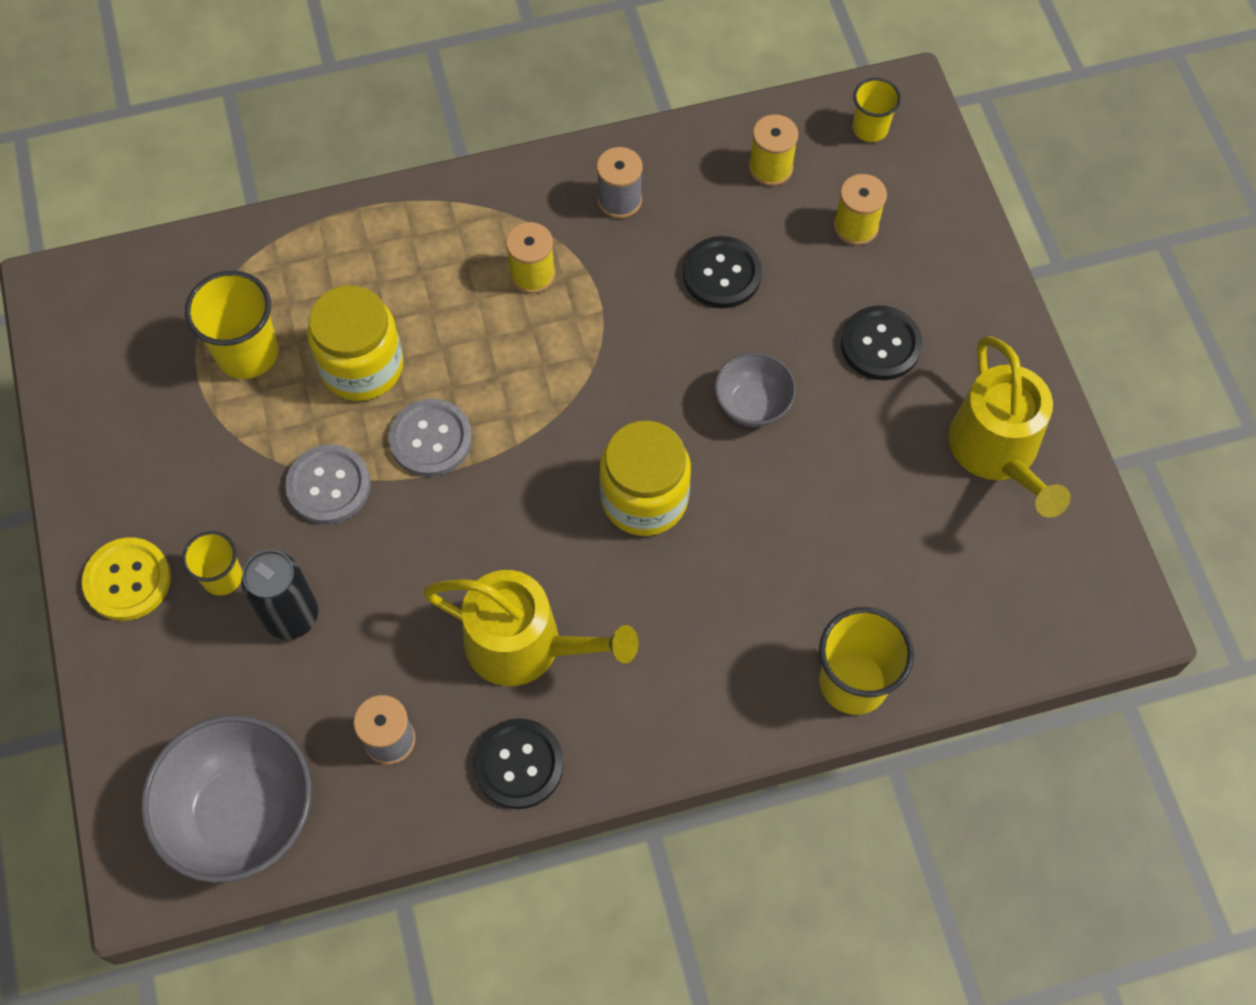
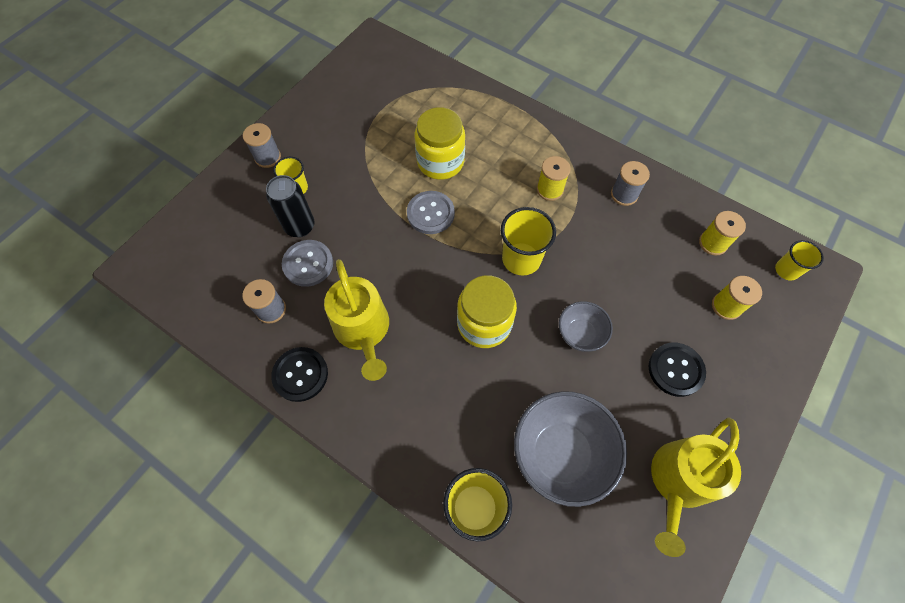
camera: 50 degrees right, 0 degrees up
(127, 580) = (268, 157): yellow button -> grey spool
(243, 814) = (192, 279): grey bowl -> grey bowl (561, 454)
(247, 353) = (407, 119): yellow cup -> yellow cup (521, 259)
(328, 486) = (373, 193): grey button -> grey button (308, 264)
(722, 274) = (634, 266): black button -> none

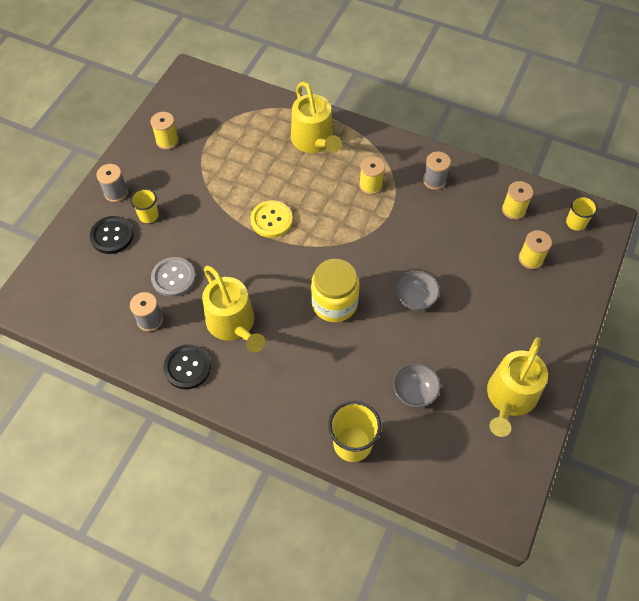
camera: 10 degrees left, 5 degrees down
(300, 226) = (159, 247): black can -> none
(335, 108) = (167, 141): none -> yellow spool
(430, 213) = (271, 220): grey button -> yellow button
(440, 162) = (271, 175): yellow jar -> none
(495, 130) = (314, 141): none -> yellow watering can
(521, 259) = (356, 246): yellow cup -> none
(561, 454) = (414, 393): grey bowl -> grey bowl, size x0.55
(675, 370) = (496, 314): black button -> black button (112, 236)

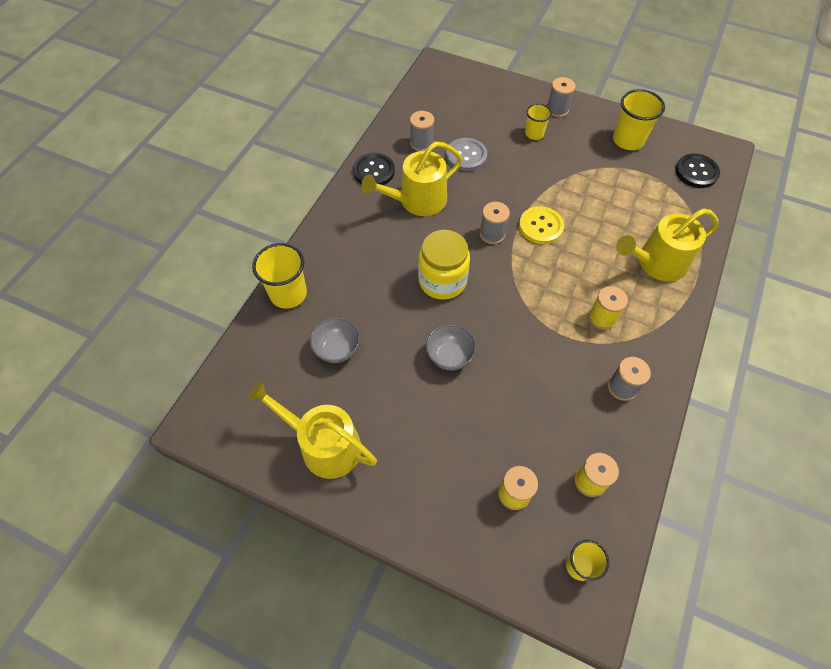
camera: 90 degrees right, 0 degrees up
(112, 236) = (508, 111): black button -> black button (696, 172)
(167, 141) = (628, 140): yellow spool -> yellow cup
(279, 260) = (492, 234): none -> grey spool

